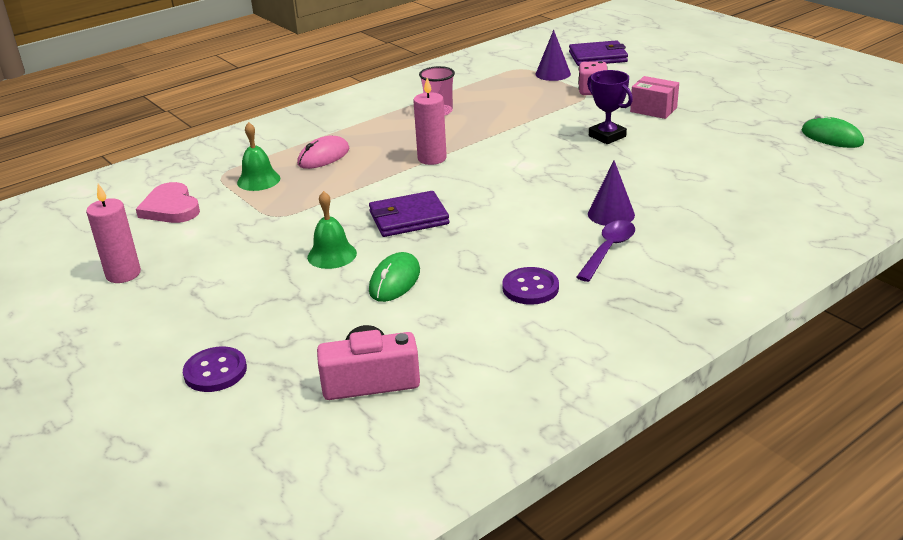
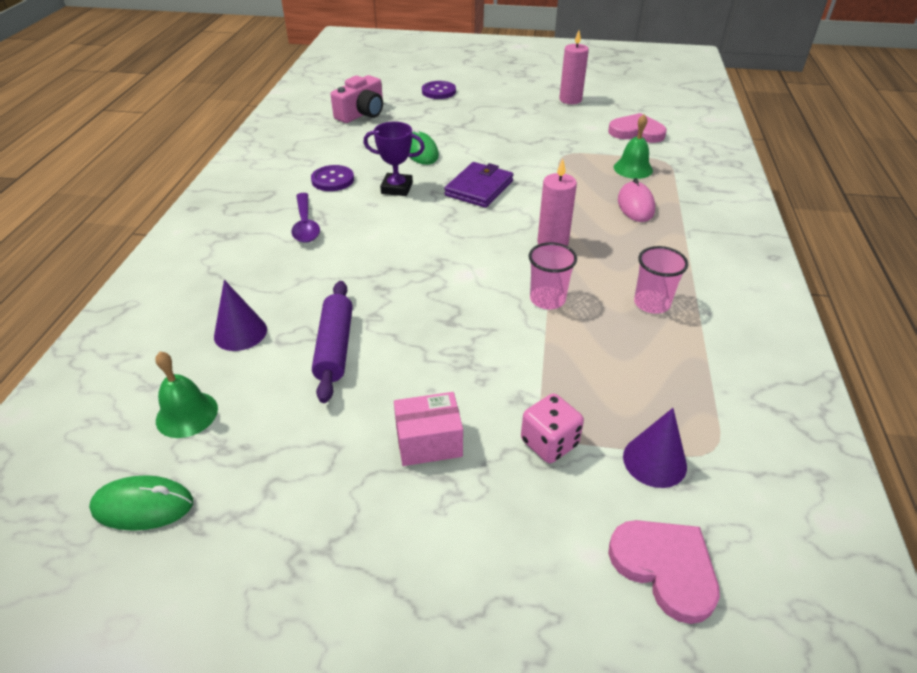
camera: 135 degrees right, 10 degrees up
(332, 255) = (483, 149): green bell -> green bell (187, 414)
(495, 134) = (547, 299): none -> pink cup
(597, 57) = (665, 568): purple wallet -> pink heart
(607, 136) = (433, 355): purple trophy -> purple trophy (397, 188)
(611, 214) = (332, 256): purple cone -> purple cone (240, 332)
(667, 160) = (335, 347): none -> purple rolling pin

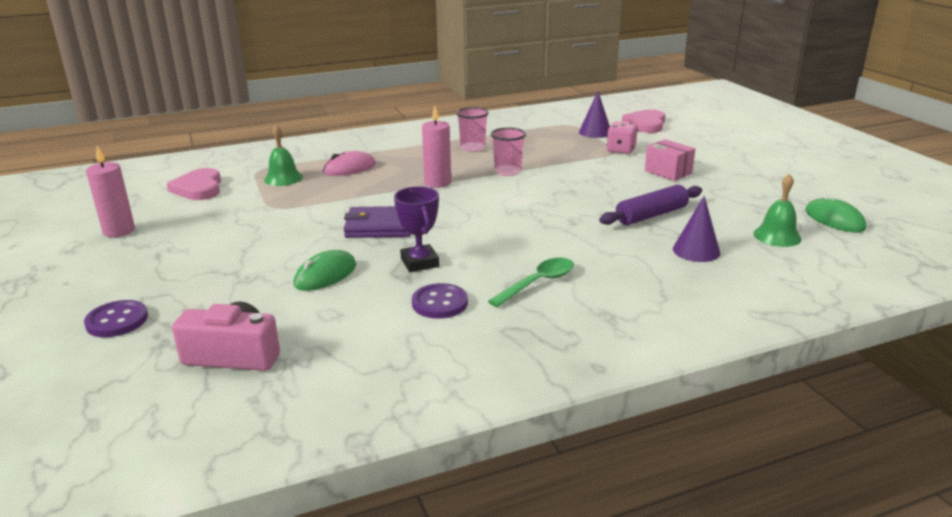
camera: 120 degrees left, 15 degrees down
(305, 225) = (538, 283): purple spoon -> green spoon

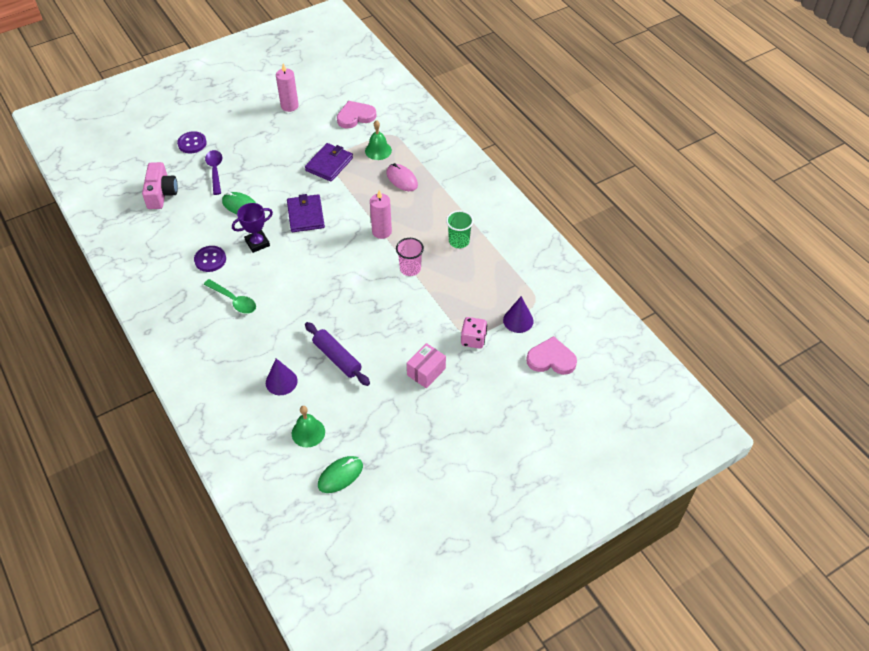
camera: 80 degrees right, 25 degrees up
(218, 297) = (215, 171): none -> purple spoon
(283, 208) = (329, 164): none -> purple wallet
(472, 148) = (459, 241): pink cup -> green cup

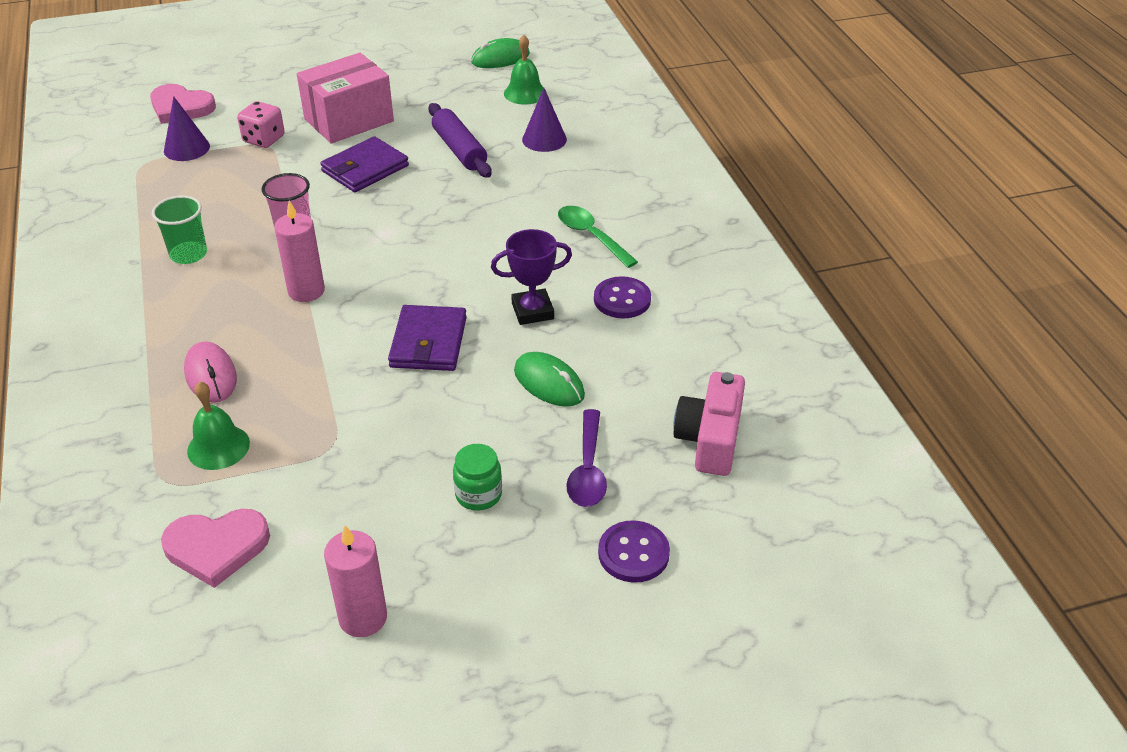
camera: 165 degrees left, 10 degrees down
(259, 153) = (478, 494): none -> green jar
(329, 164) = (337, 436): purple wallet -> purple wallet (365, 168)
(426, 372) = (349, 120): pink box -> pink box, size x1.66

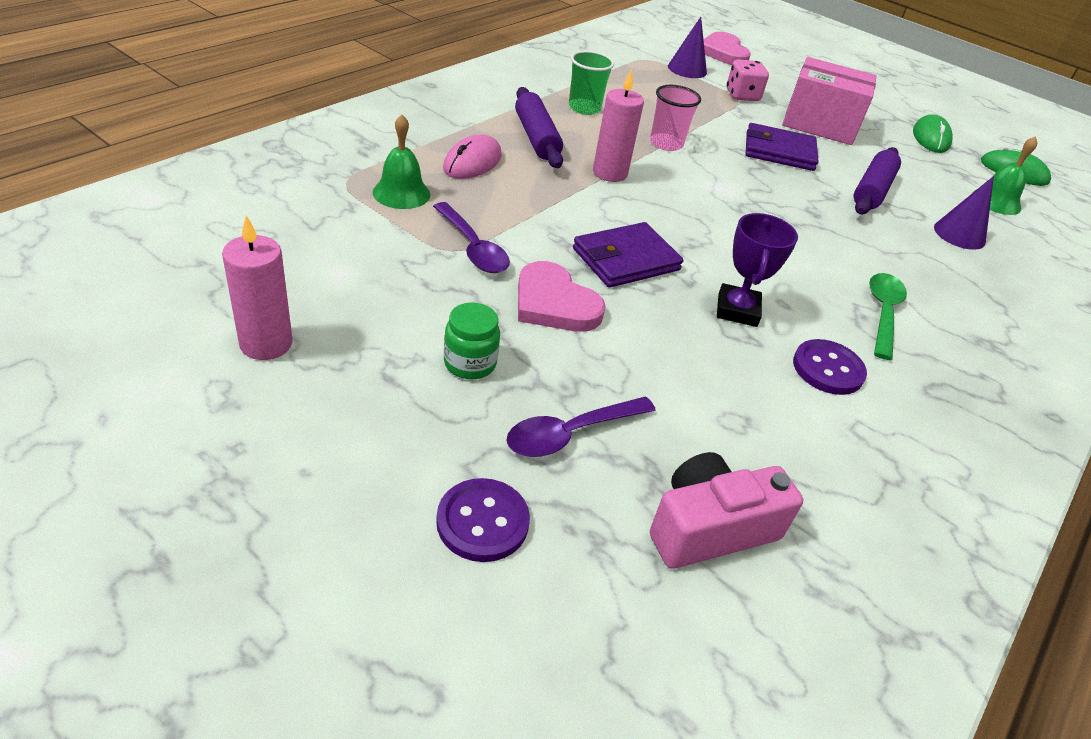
camera: 50 degrees right, 0 degrees up
(209, 312) = (536, 138): none -> purple rolling pin
(217, 547) = (294, 231): pink heart -> pink heart (554, 303)
(339, 431) = (473, 248): none -> purple spoon
(532, 311) = (737, 310): purple trophy -> purple trophy turned 60 degrees clockwise
(549, 383) = (658, 358): green mouse -> green mouse (930, 138)

